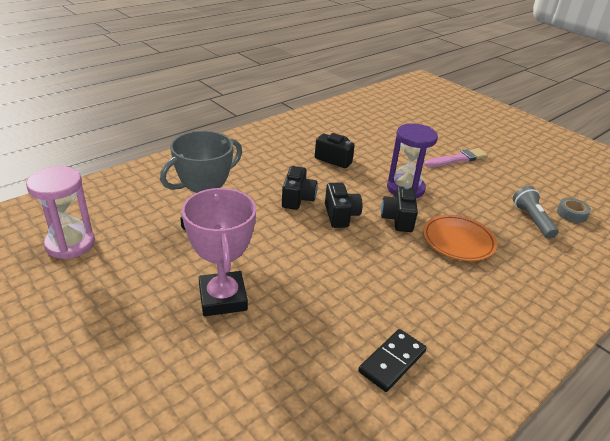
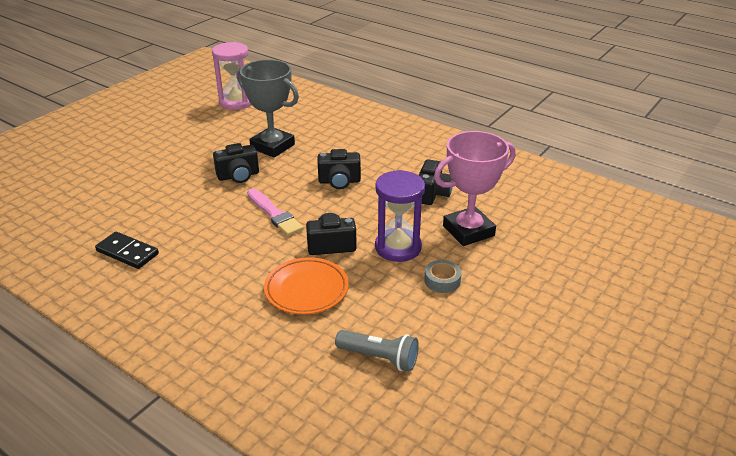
camera: 80 degrees right, 0 degrees up
(222, 298) = (190, 168): pink trophy -> pink trophy (468, 231)
(341, 215) = (322, 209): black camera -> black camera (238, 176)
(457, 159) = (504, 290): pink brush -> pink brush (274, 214)
(532, 220) = (379, 358): grey flashlight -> grey flashlight turned 45 degrees clockwise
(571, 214) = (416, 404): grey tape -> grey tape (442, 280)

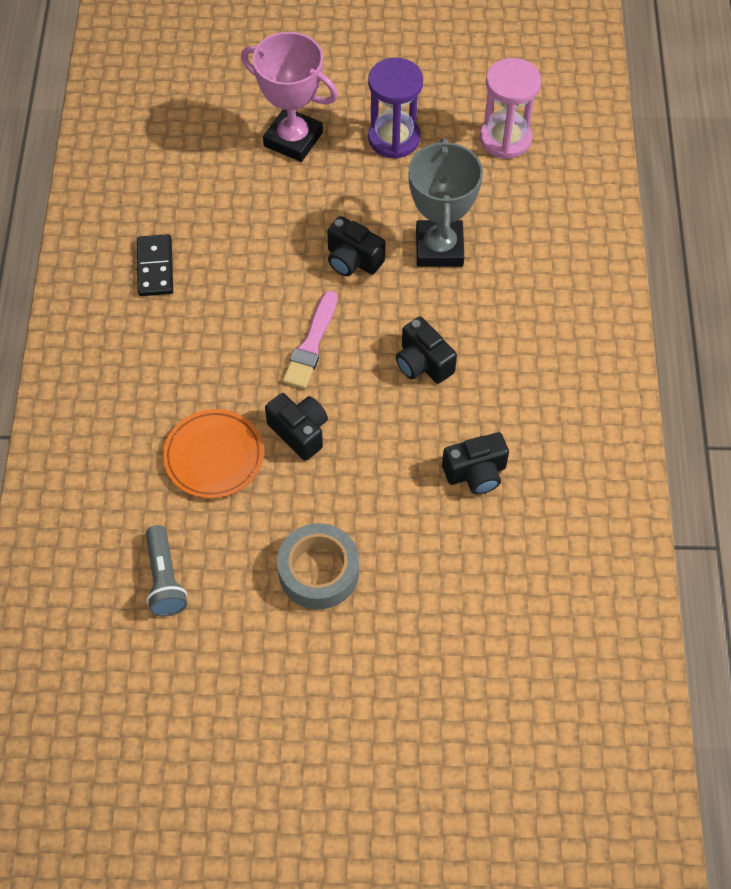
camera: 55 degrees right, 25 degrees up
(398, 247) = (344, 497): purple hourglass -> purple hourglass (394, 138)
(442, 280) = (318, 571): grey tape -> grey tape, size x1.77
(468, 231) = (429, 550): pink trophy -> pink trophy (293, 139)

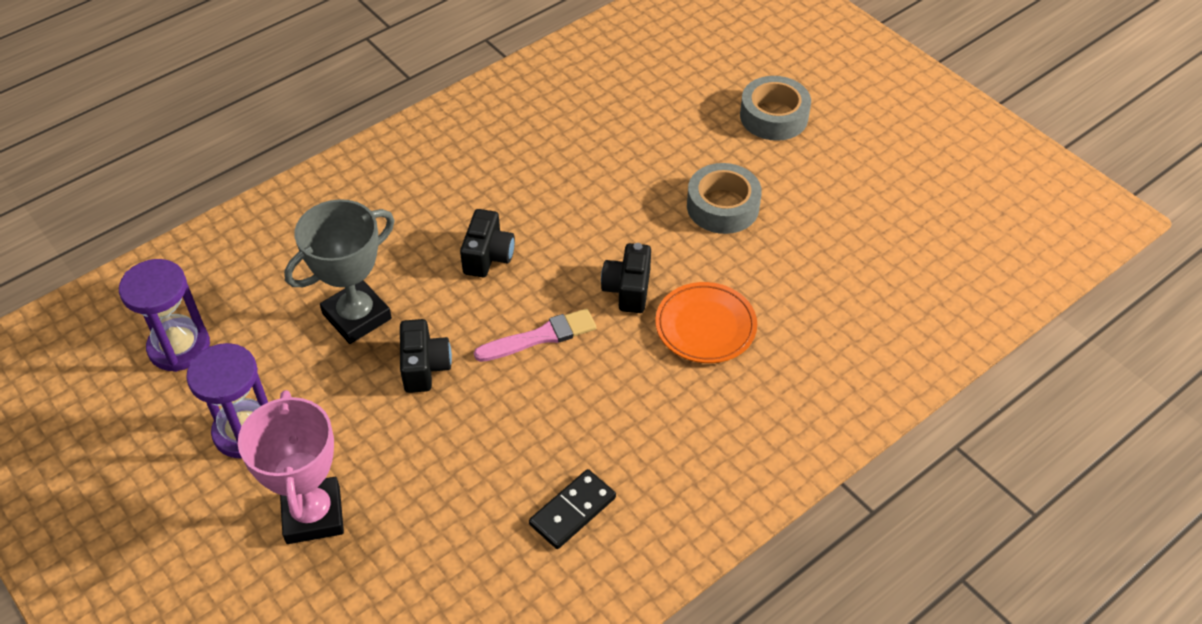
camera: 130 degrees left, 10 degrees down
(165, 579) = (828, 284): grey flashlight -> none
(386, 714) = (773, 116): none -> grey tape
(476, 473) = (554, 172): black camera -> none
(505, 139) = (179, 347): pink hourglass -> purple hourglass

